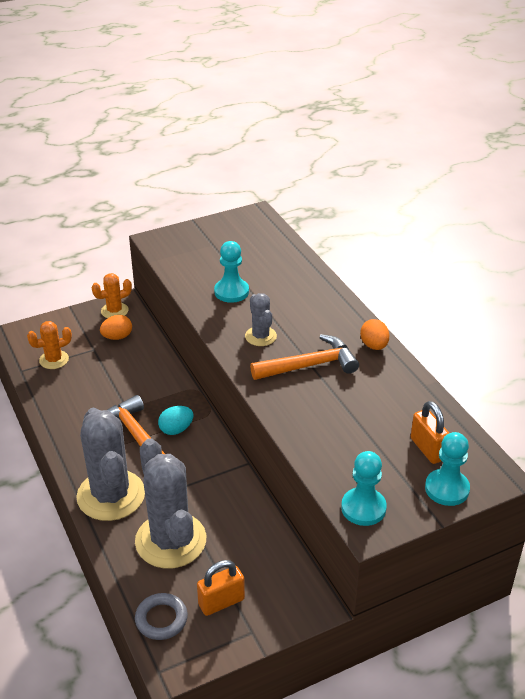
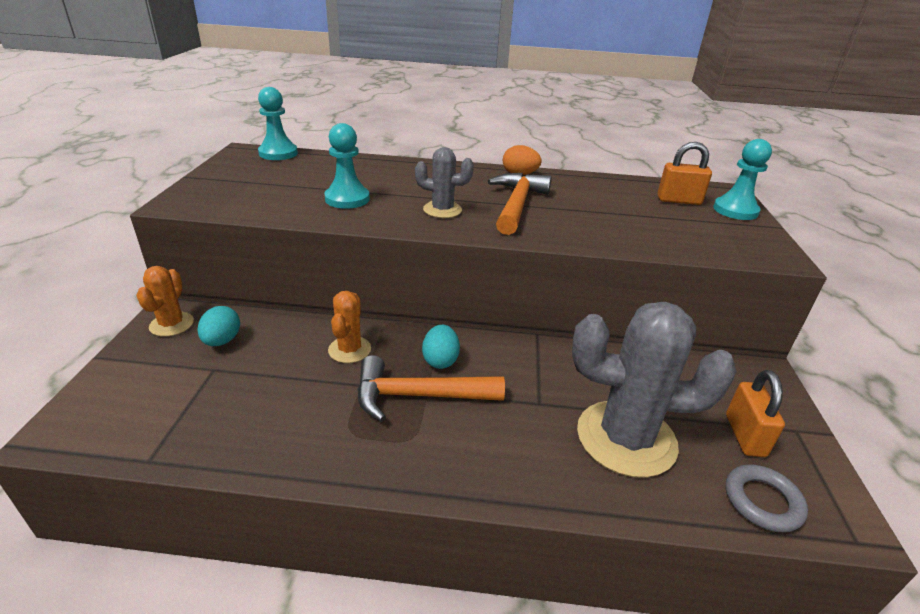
camera: 60 degrees left, 5 degrees down
(54, 360) = (179, 414): orange cactus -> orange cactus (349, 350)
(111, 495) = (510, 463): grey cactus -> none
(117, 337) = (222, 341): orange egg -> turquoise egg
(363, 508) = (749, 249): turquoise pawn -> turquoise pawn (278, 153)

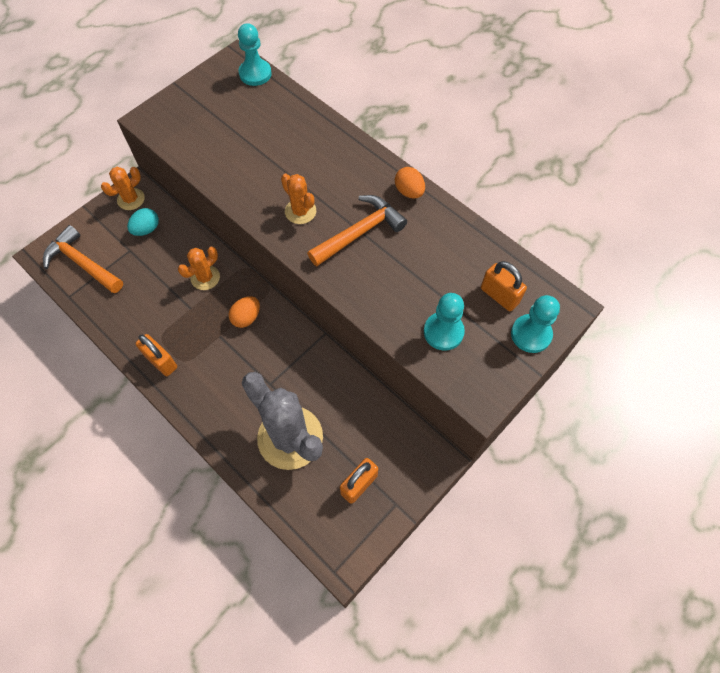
camera: 40 degrees right, 30 degrees up
(347, 199) = (250, 164): turquoise pawn -> turquoise pawn (443, 332)
(378, 456) = (161, 361): none -> orange padlock
(418, 396) = (212, 336): orange hammer -> orange hammer (82, 263)
(440, 360) = (246, 318): turquoise egg -> orange egg
(442, 210) = (300, 211): grey cactus -> orange cactus
(762, 501) = (315, 520): grey ring -> none

